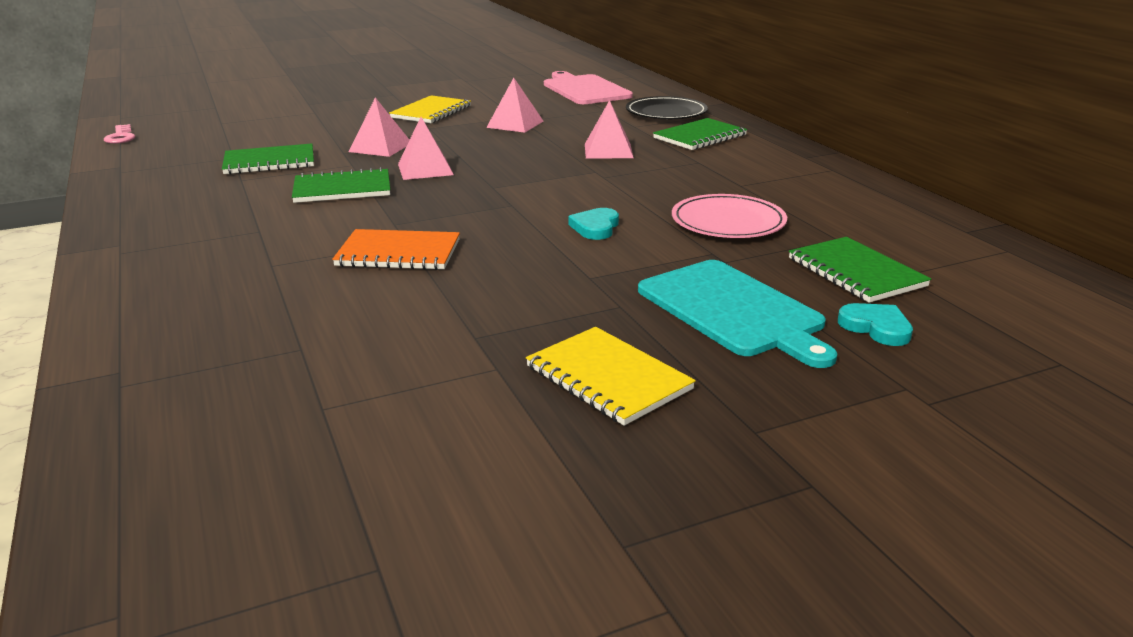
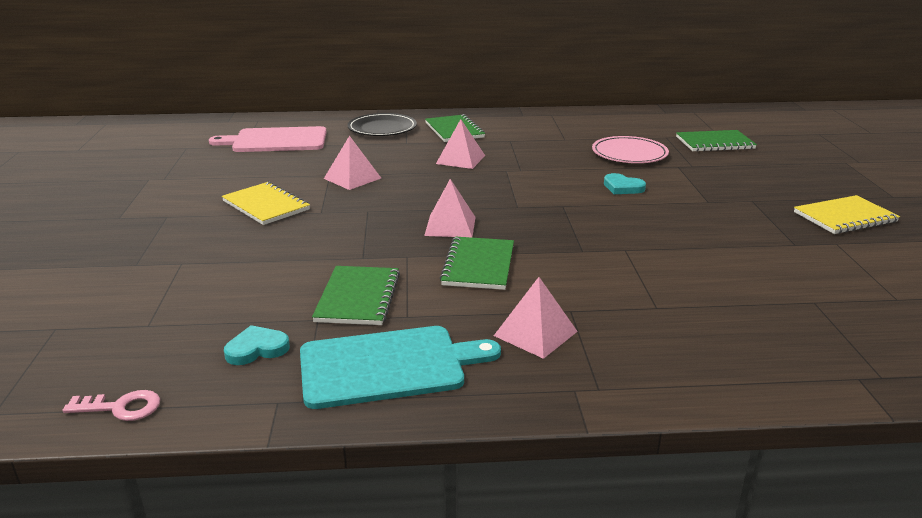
camera: 70 degrees left, 0 degrees up
(380, 147) = (363, 238): pink pyramid -> pink pyramid (535, 333)
(398, 253) = (647, 254): orange notebook -> none
(733, 310) = (760, 176): turquoise cutting board -> turquoise cutting board (388, 366)
(876, 327) = (783, 153): turquoise heart -> turquoise heart (257, 349)

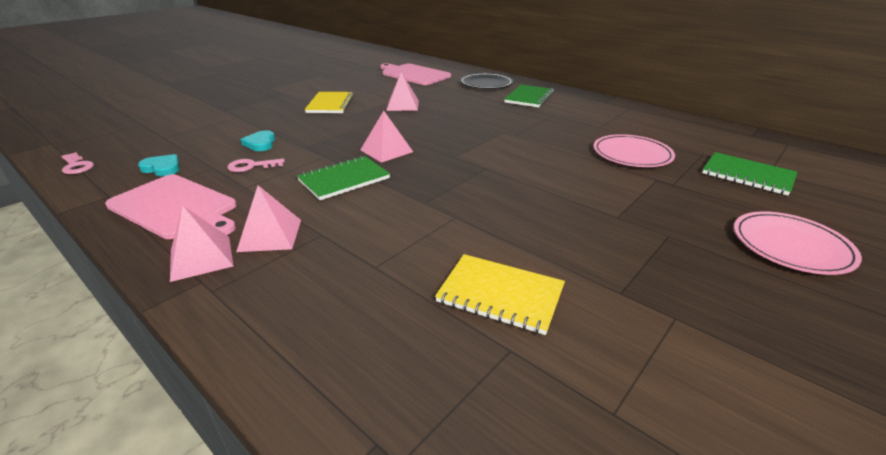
camera: 45 degrees right, 5 degrees up
(358, 297) = (251, 166): green notebook -> pink key
(388, 366) = (175, 207): turquoise cutting board -> pink cutting board
(460, 159) = (489, 115): pink pyramid -> pink pyramid (201, 257)
(622, 187) = (564, 175): turquoise heart -> turquoise heart (260, 143)
(806, 179) = (791, 246): none -> pink plate
(844, 217) = (752, 301): yellow notebook -> yellow notebook (500, 294)

